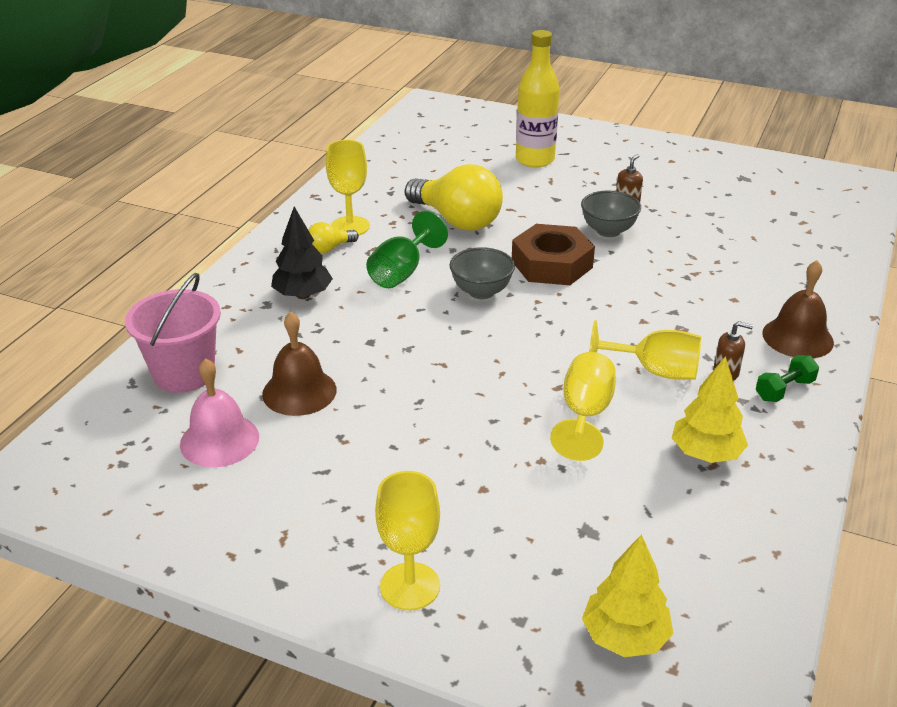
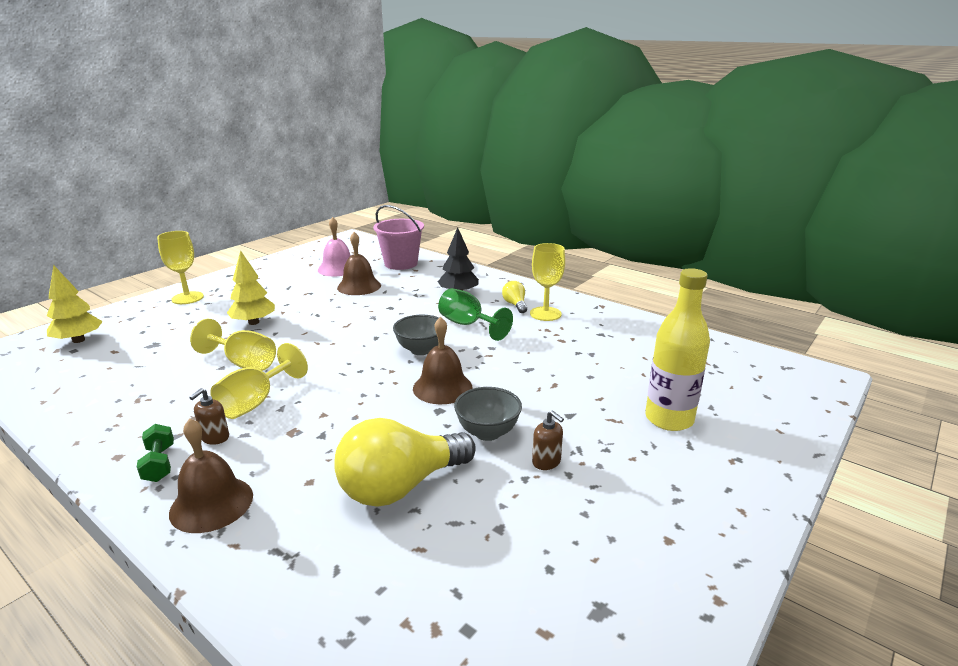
camera: 105 degrees right, 10 degrees down
(457, 220) = (540, 356): yellow light bulb -> yellow light bulb (400, 486)
(552, 264) = (442, 387): brown nut -> brown bell
(706, 454) = (150, 400): yellow tree -> yellow tree (253, 322)

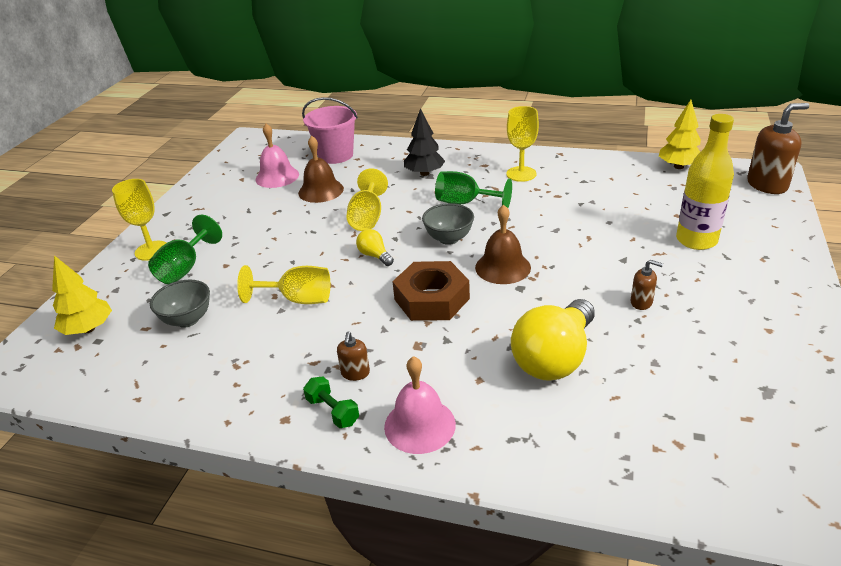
camera: 20 degrees left, 10 degrees up
(194, 316) = (185, 268): none -> green goblet
(211, 504) = (419, 425): brown bell -> pink bell
(253, 322) = (257, 257): yellow tree -> yellow tree (678, 166)
(255, 402) = (354, 331): yellow goblet -> yellow goblet (367, 217)
(349, 396) = (431, 299): none -> brown nut
(487, 432) = (576, 294): grey bowl -> grey bowl (187, 320)
(515, 305) = (487, 172): yellow light bulb -> yellow light bulb (375, 256)
(807, 387) = (767, 185): none -> brown soap dispenser

